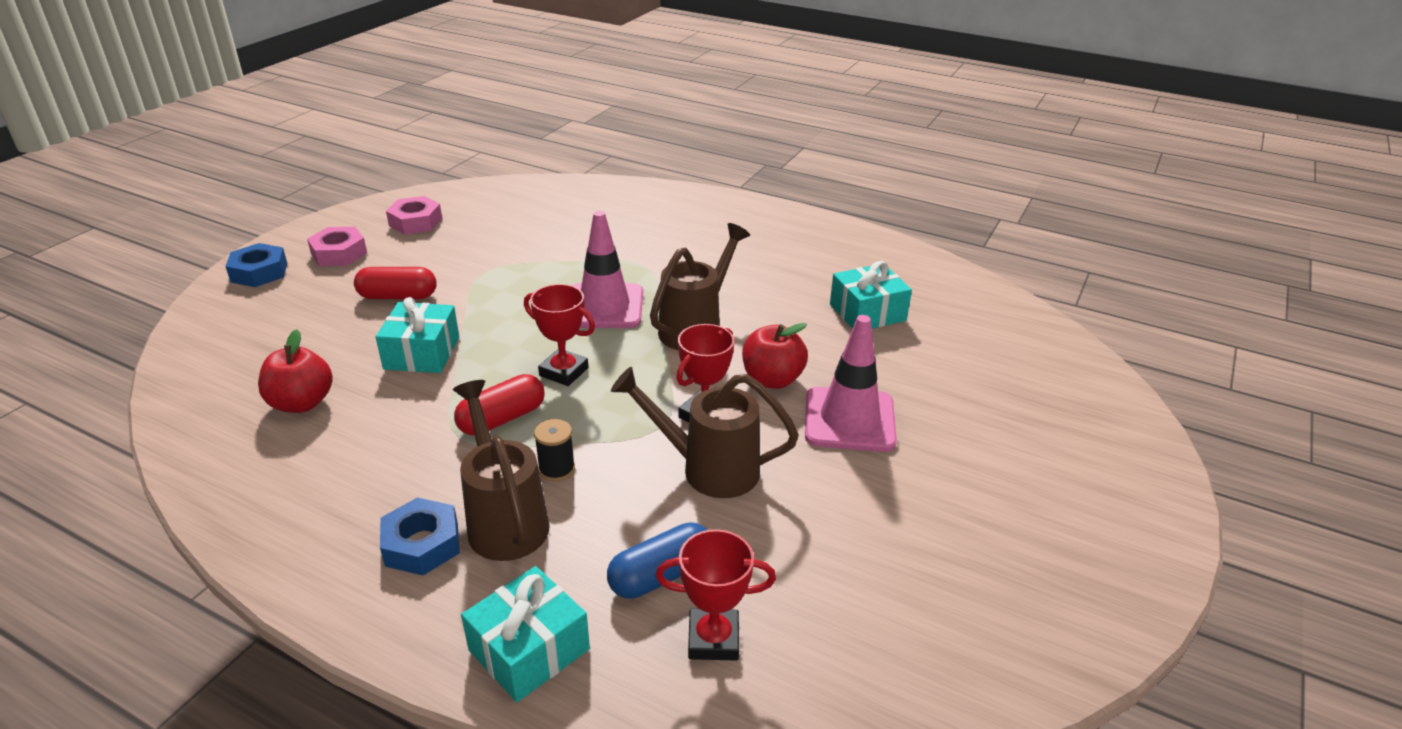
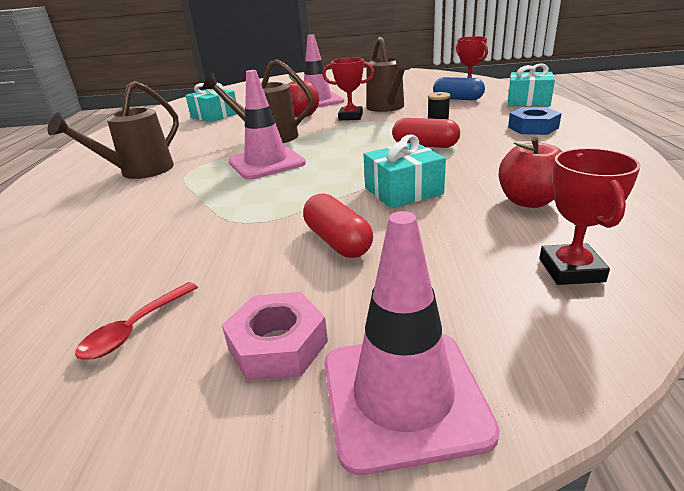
camera: 115 degrees left, 5 degrees down
(259, 272) = (403, 396): blue nut -> pink traffic cone
(415, 222) = (135, 329): pink nut -> red spoon
(505, 520) = (486, 122): brown watering can -> brown watering can (140, 172)
(564, 372) = (358, 148): red trophy -> red trophy (571, 270)

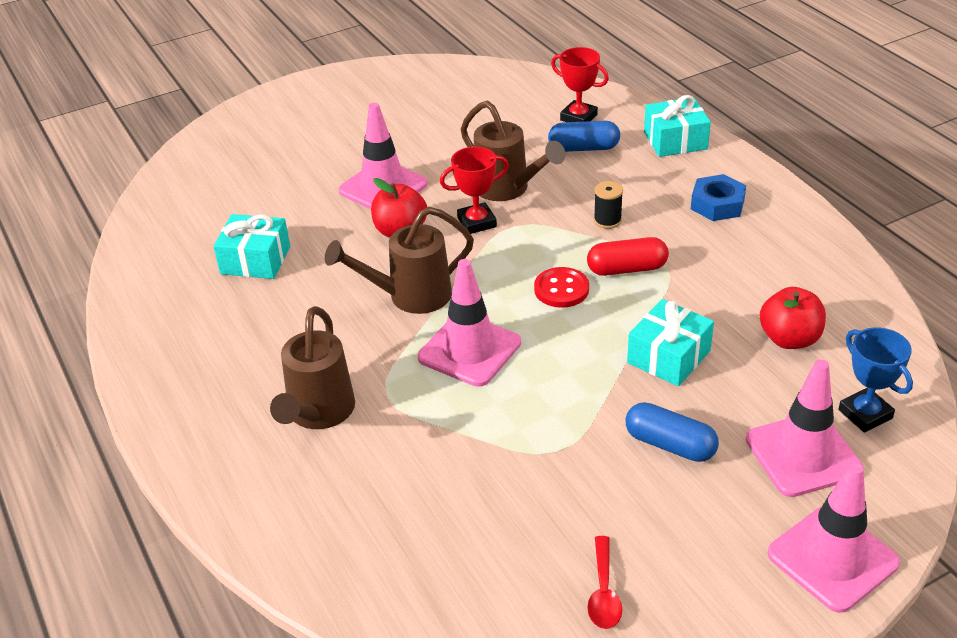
camera: 30 degrees left, 10 degrees up
(278, 345) = (724, 558): pink nut -> none
(337, 241) = (670, 445): red capsule -> blue capsule
(365, 147) = (561, 289): none -> red button
(463, 283) = (803, 455): none -> pink traffic cone
(571, 270) = (865, 414): red trophy -> blue trophy

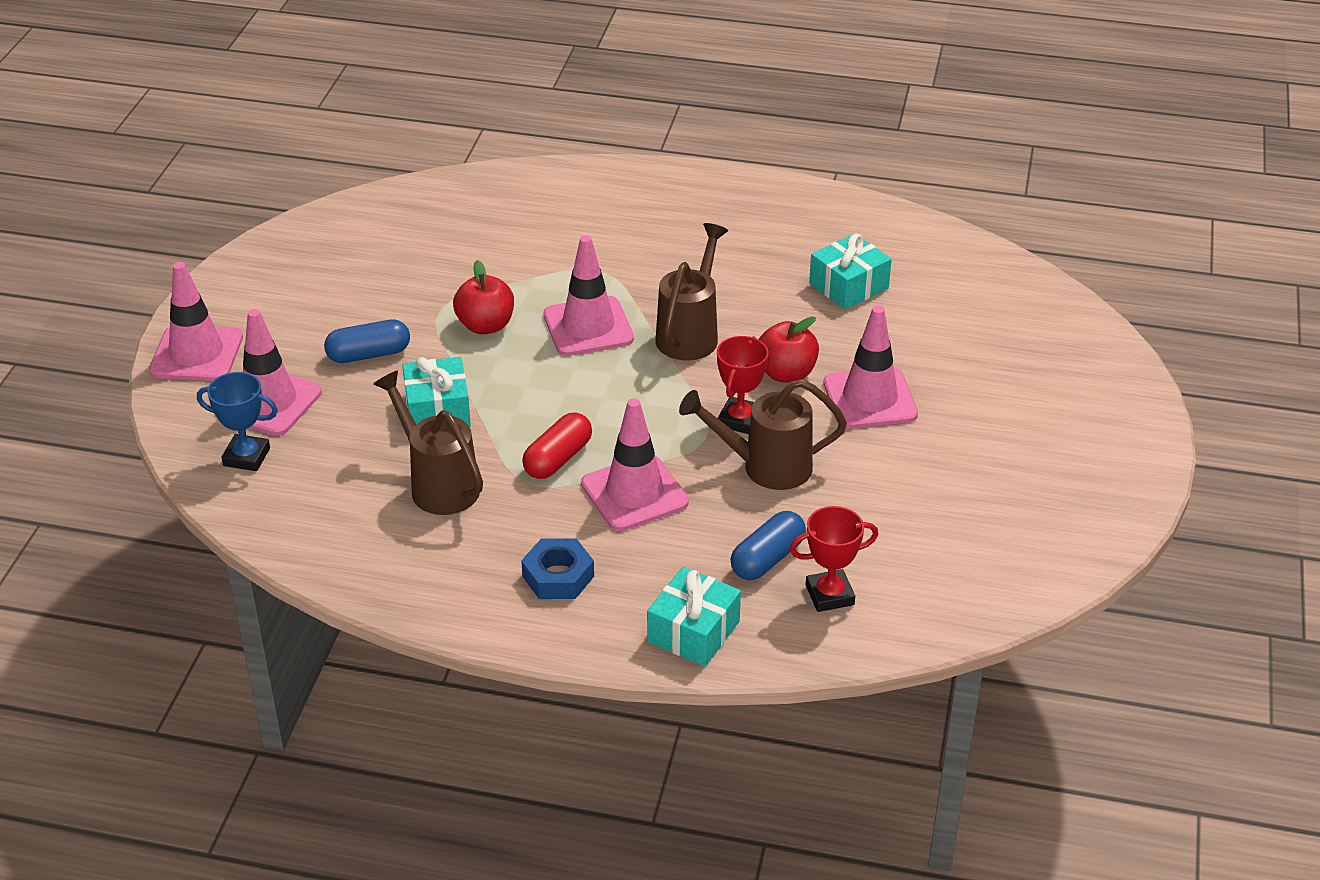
camera: 130 degrees right, 0 degrees up
(318, 413) = (624, 236): brown watering can -> brown watering can (438, 484)
(561, 289) = (586, 409): red button -> none
(603, 592) = (321, 261): red spoon -> none
(607, 220) = (634, 493): black spool -> pink traffic cone
(789, 339) = (358, 481): red apple -> red apple (485, 326)

